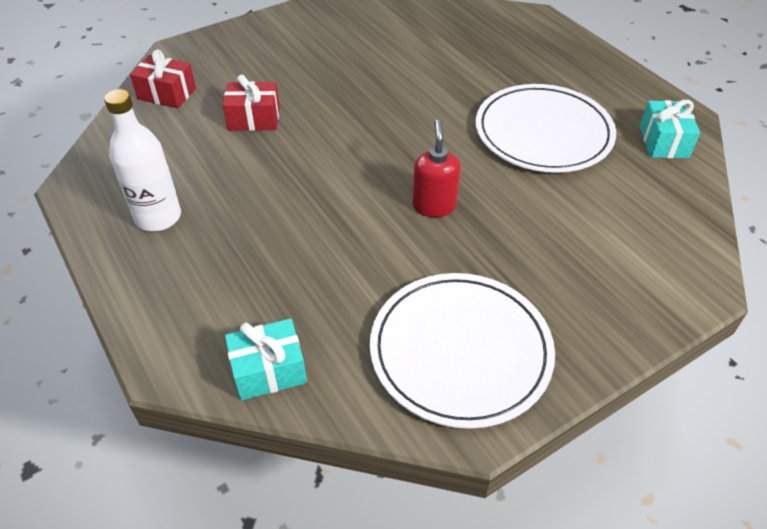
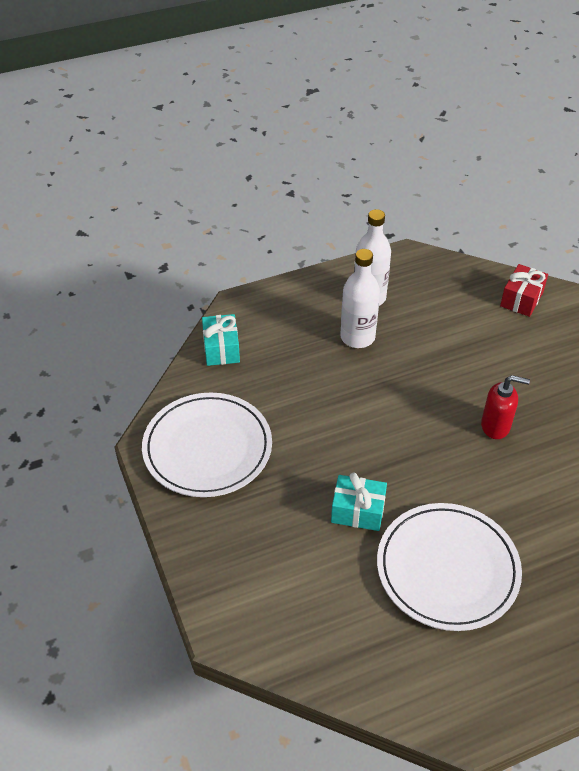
camera: 100 degrees right, 0 degrees up
(235, 221) = (357, 337): none -> white bottle
(254, 118) = (483, 352): red gift -> none
(434, 205) = (355, 459): red soap dispenser -> red soap dispenser (496, 426)
(663, 142) = (423, 681): turquoise gift -> turquoise gift (358, 511)

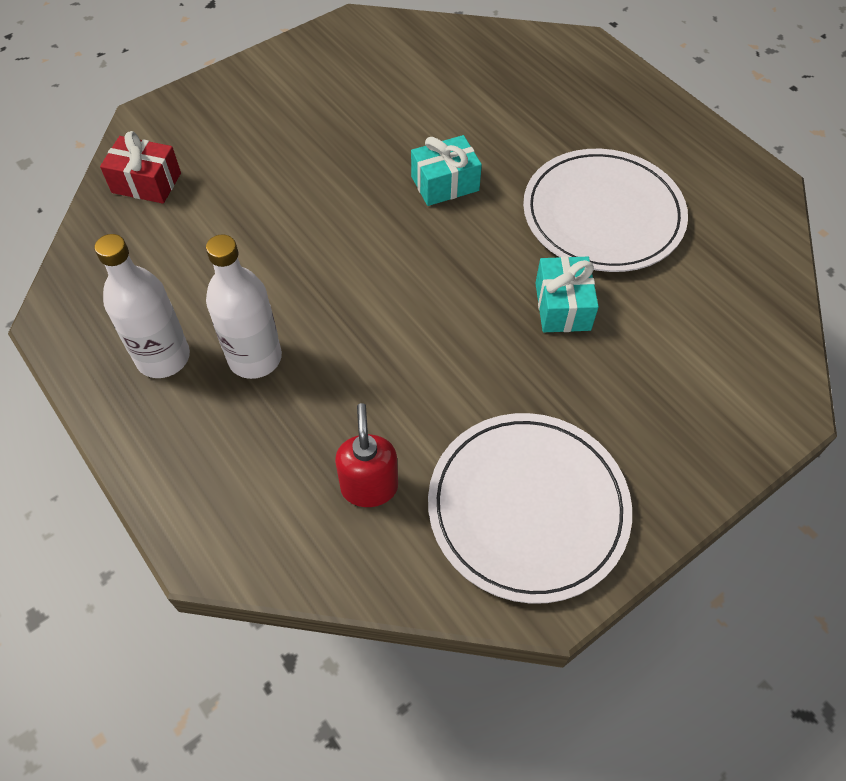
camera: 105 degrees left, 10 degrees up
(221, 349) = (318, 546): turquoise gift -> turquoise gift (445, 183)
(496, 426) = (383, 191): red soap dispenser -> red soap dispenser (369, 487)

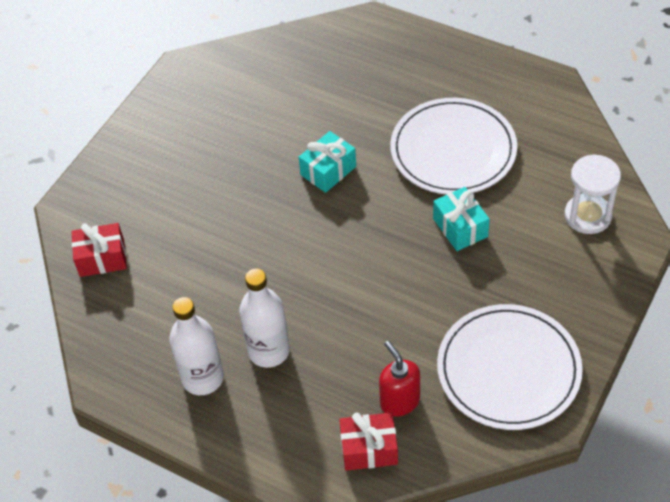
camera: 20 degrees left, 5 degrees down
(297, 531) = (369, 449): none -> red gift
(732, 355) = (588, 216): none -> white hourglass

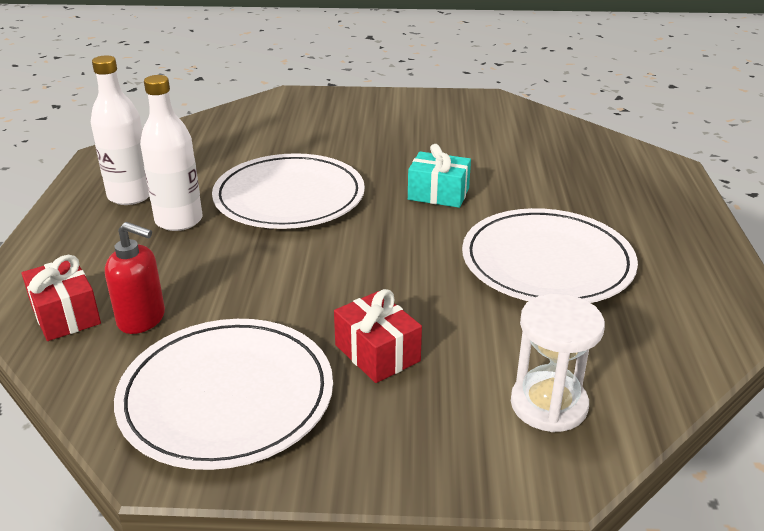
camera: 60 degrees right, 20 degrees down
(102, 258) = (245, 120): red gift -> red gift (377, 353)
(275, 266) = (289, 197): none -> white plate
(399, 401) = (142, 319): red soap dispenser -> red soap dispenser turned 75 degrees clockwise
(460, 227) = (433, 297): turquoise gift -> none

